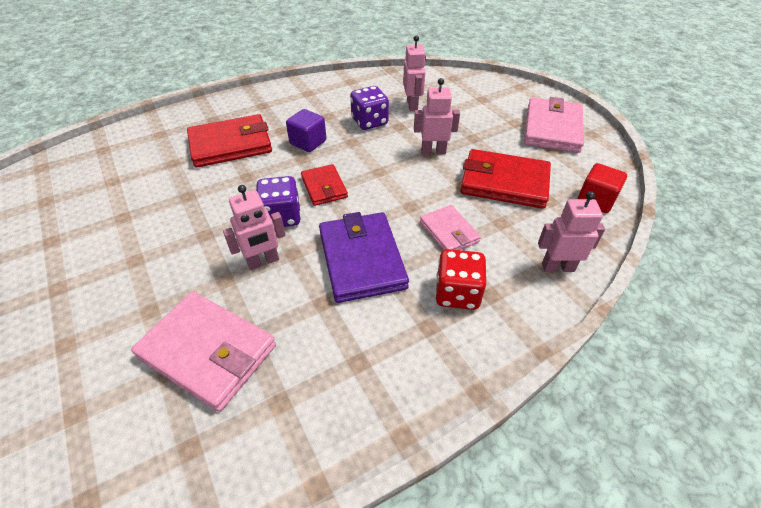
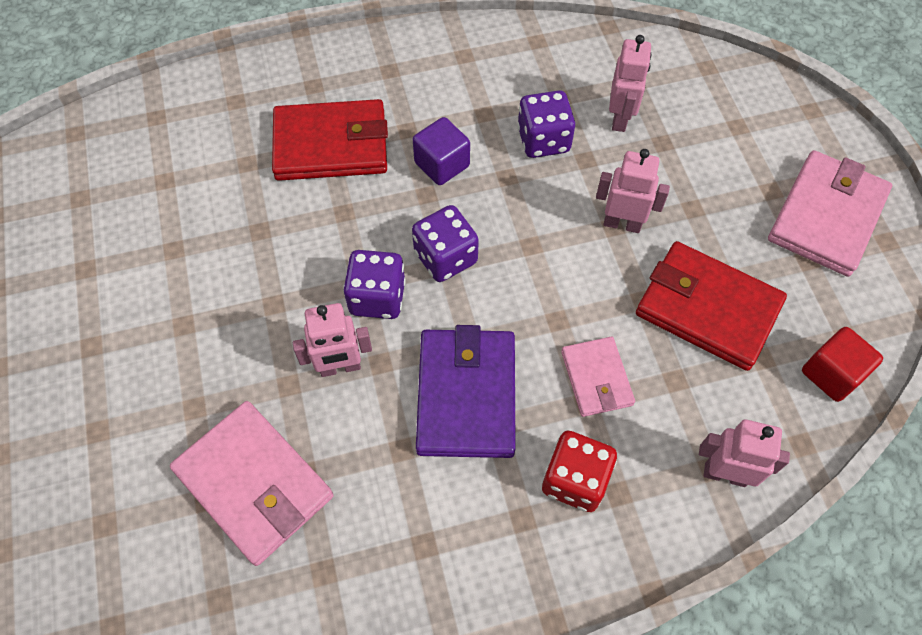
camera: 15 degrees right, 15 degrees up
(324, 187) = (445, 257): red wallet -> purple dice

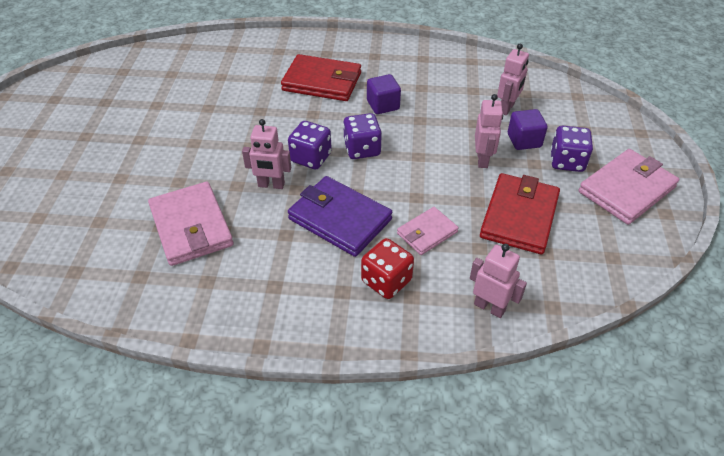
camera: 20 degrees right, 15 degrees down
(466, 395) = (340, 219): purple wallet -> purple wallet turned 75 degrees counterclockwise
(543, 140) = (452, 108): purple dice -> purple dice (567, 161)
(596, 378) = (427, 233): pink wallet -> pink wallet turned 45 degrees clockwise
(622, 223) = (482, 160): pink robot -> pink robot turned 60 degrees clockwise
(665, 171) = (524, 140): none -> purple cube
(707, 308) = (519, 216): red wallet -> red wallet turned 60 degrees clockwise
(831, 374) = (592, 274): red cube -> none

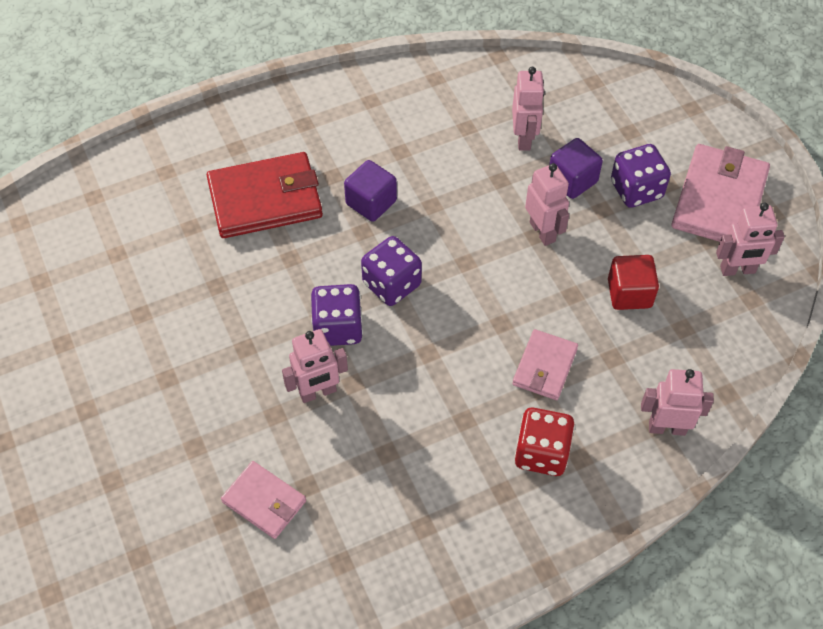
camera: 30 degrees left, 10 degrees up
(191, 227) = (264, 502): pink wallet -> pink wallet, size x0.58
(340, 219) = (434, 398): purple wallet -> none
(519, 216) = (629, 293): red wallet -> red cube
(613, 235) = (737, 270): none -> pink robot

